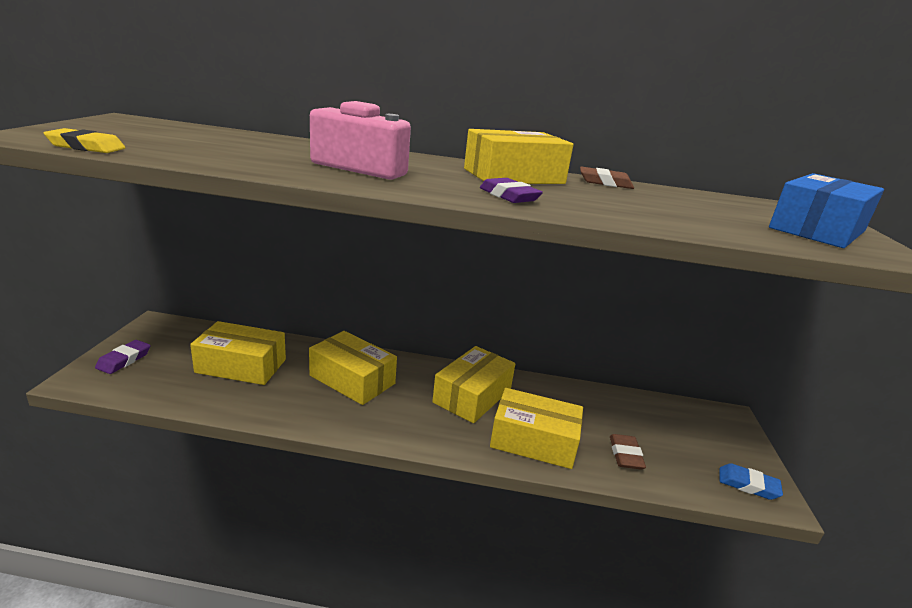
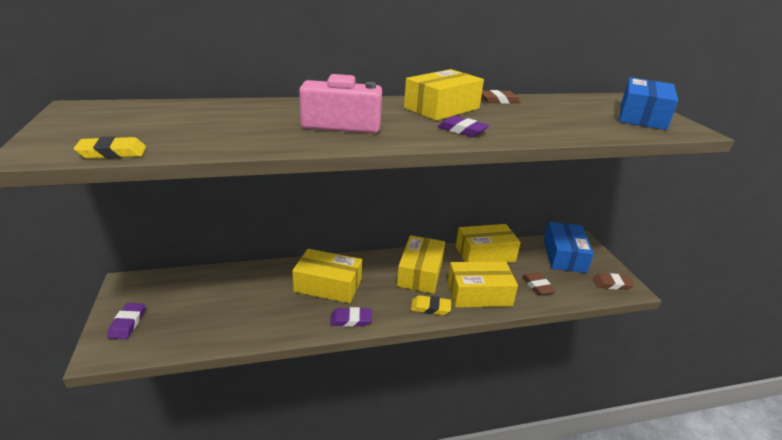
camera: 20 degrees left, 5 degrees up
(241, 366) = (233, 299): yellow box -> yellow box (485, 254)
(349, 423) = (351, 320): none -> purple eraser
(457, 438) = (430, 308): none -> yellow eraser
(691, 428) = (564, 256): none -> blue box
(748, 485) = (612, 284): blue eraser -> brown eraser

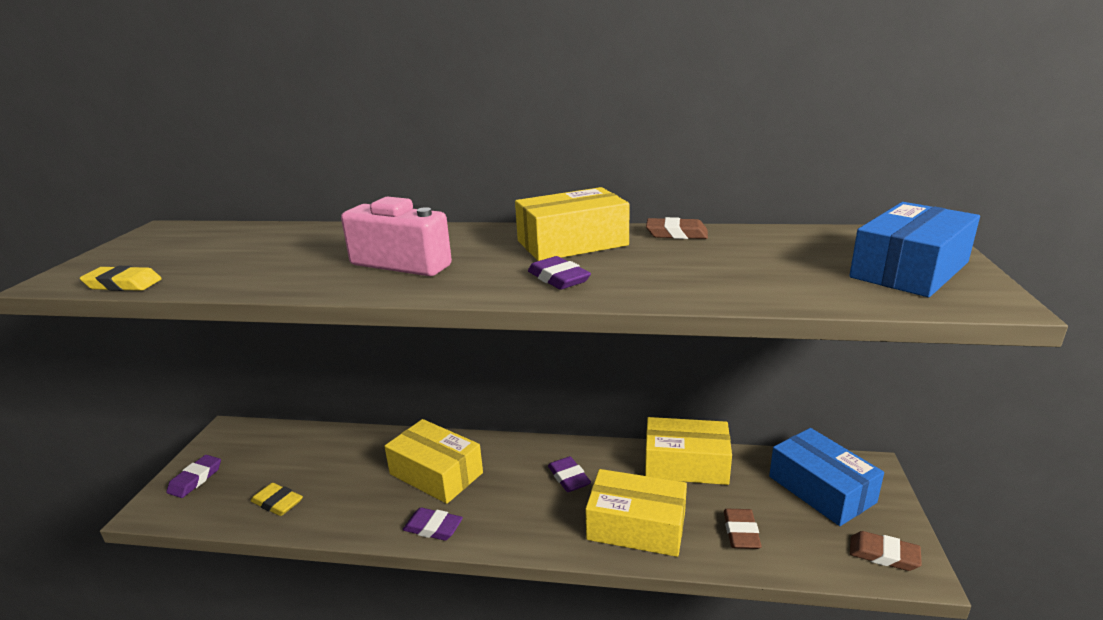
camera: 25 degrees right, 5 degrees down
(420, 273) = (569, 478): yellow box -> purple eraser
(430, 308) = (550, 533): yellow eraser -> yellow eraser (277, 503)
(564, 256) = (821, 489): blue box -> blue box turned 60 degrees counterclockwise

